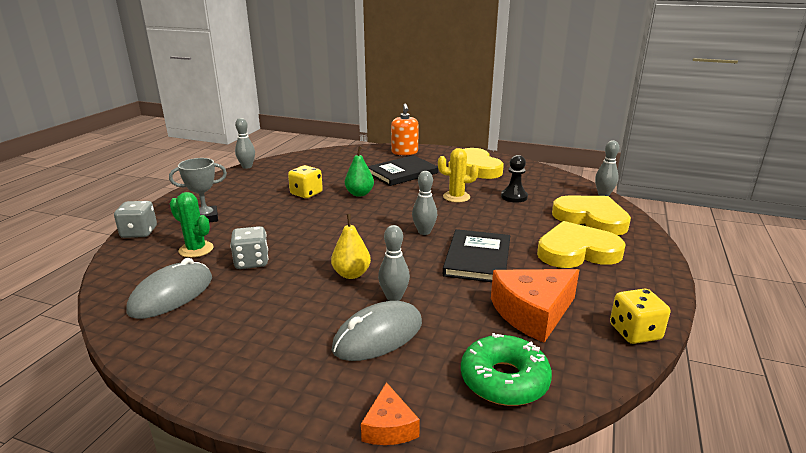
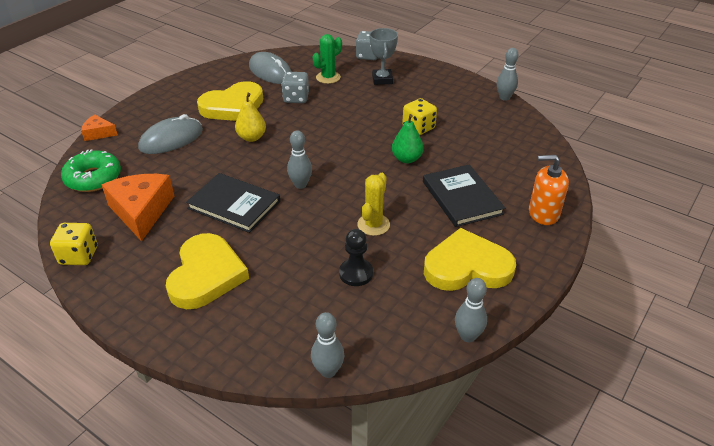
camera: 105 degrees right, 15 degrees up
(378, 336) = (171, 139): grey mouse -> grey mouse turned 75 degrees clockwise
(394, 297) = (208, 152): grey bowling pin -> grey bowling pin (468, 336)
(591, 218) = (267, 321): yellow heart -> yellow heart (233, 106)

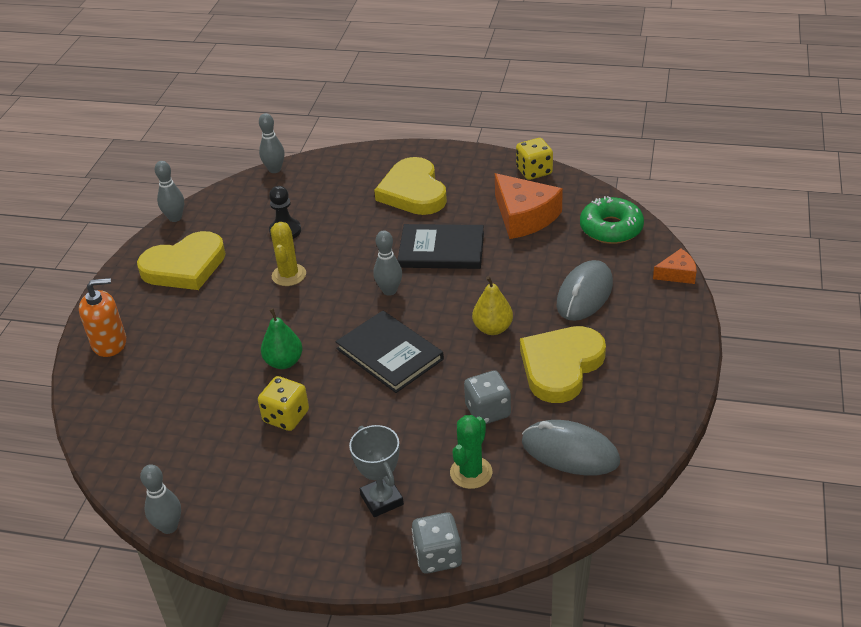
camera: 160 degrees right, 0 degrees up
(462, 198) = (204, 333): black book -> black book (389, 354)

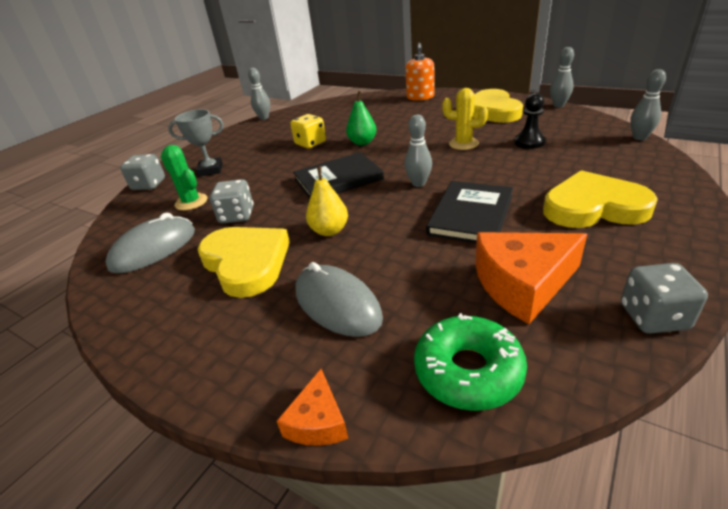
camera: 110 degrees right, 5 degrees down
(534, 171) = (653, 317): yellow dice -> grey dice

